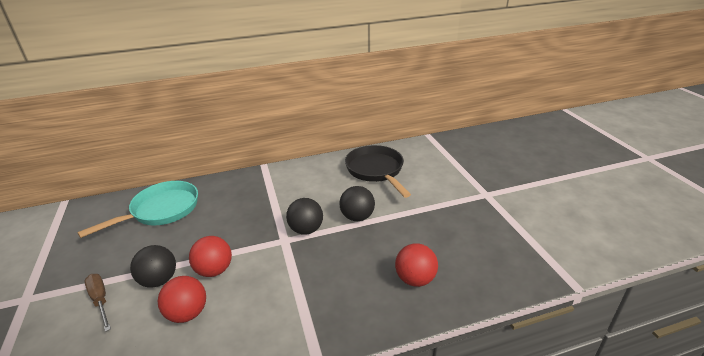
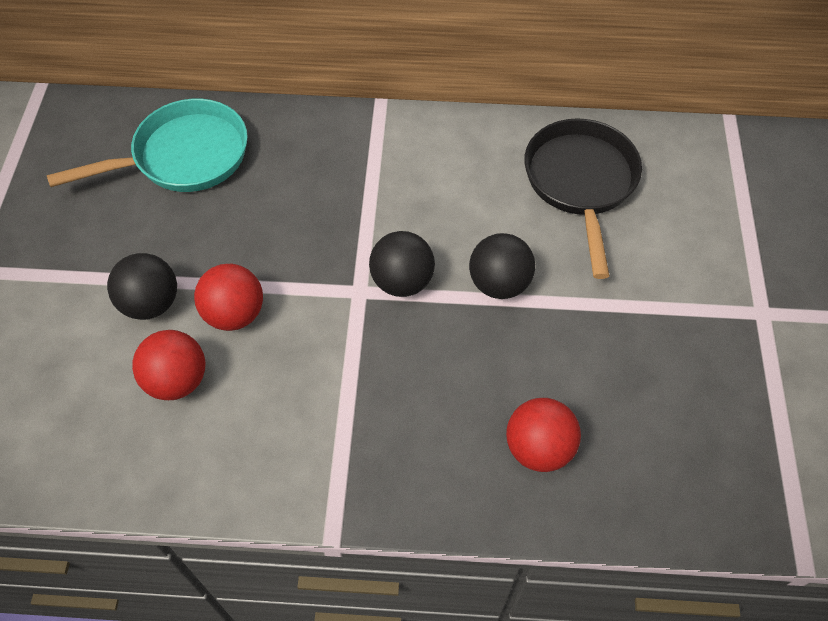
camera: 20 degrees right, 25 degrees up
(100, 300) = (65, 311): brown screwdriver -> none

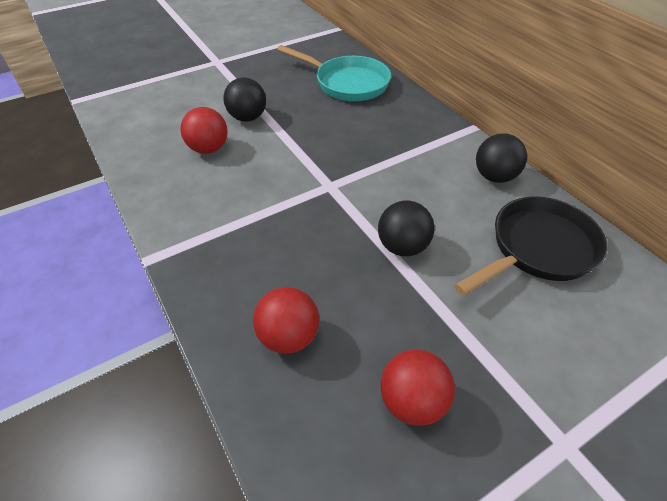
camera: 55 degrees right, 10 degrees down
(234, 314) = (267, 147): red ball -> red ball (412, 401)
(402, 281) = (355, 200): black ball -> black ball (494, 177)

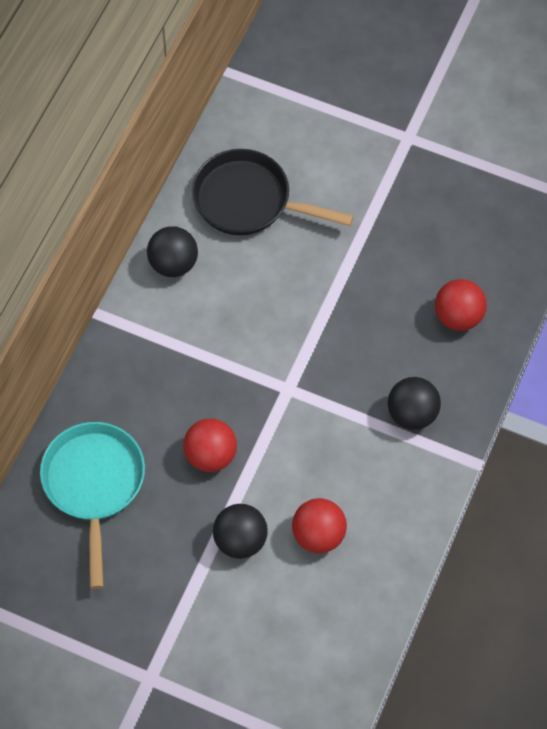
camera: 125 degrees left, 15 degrees up
(402, 247) = (319, 292): black ball -> black ball (412, 414)
(412, 401) = (444, 222): red ball -> red ball (210, 455)

